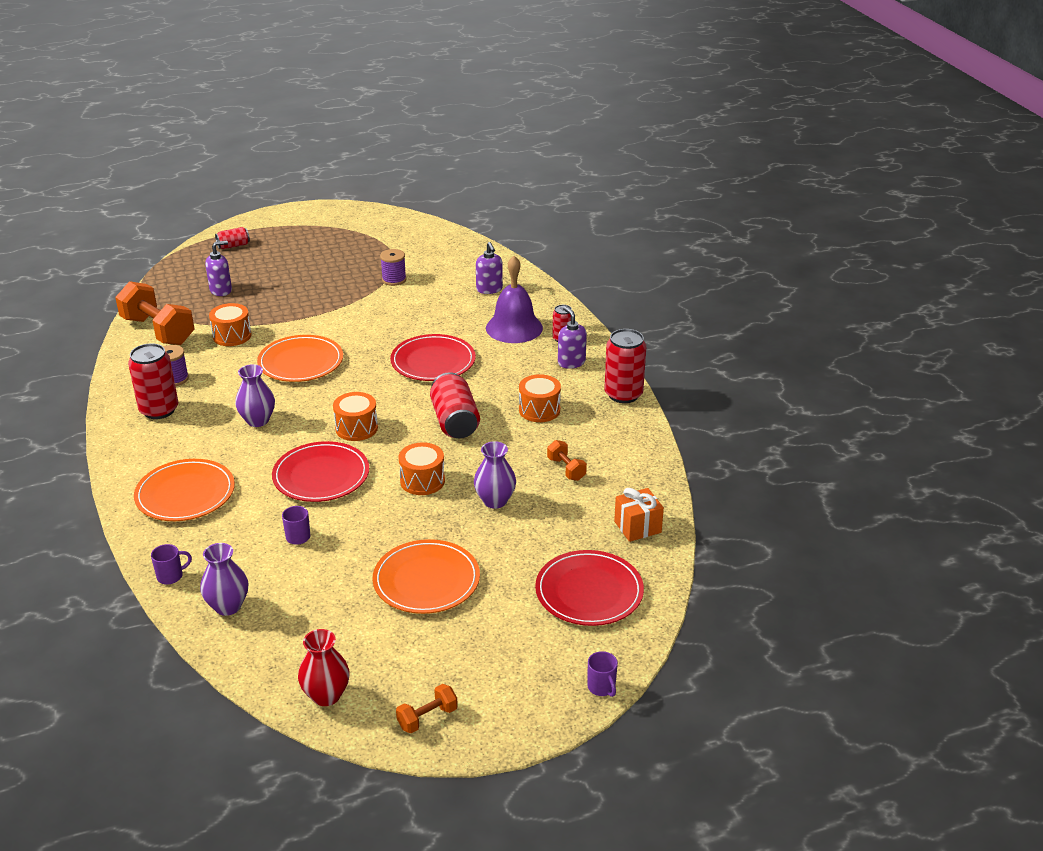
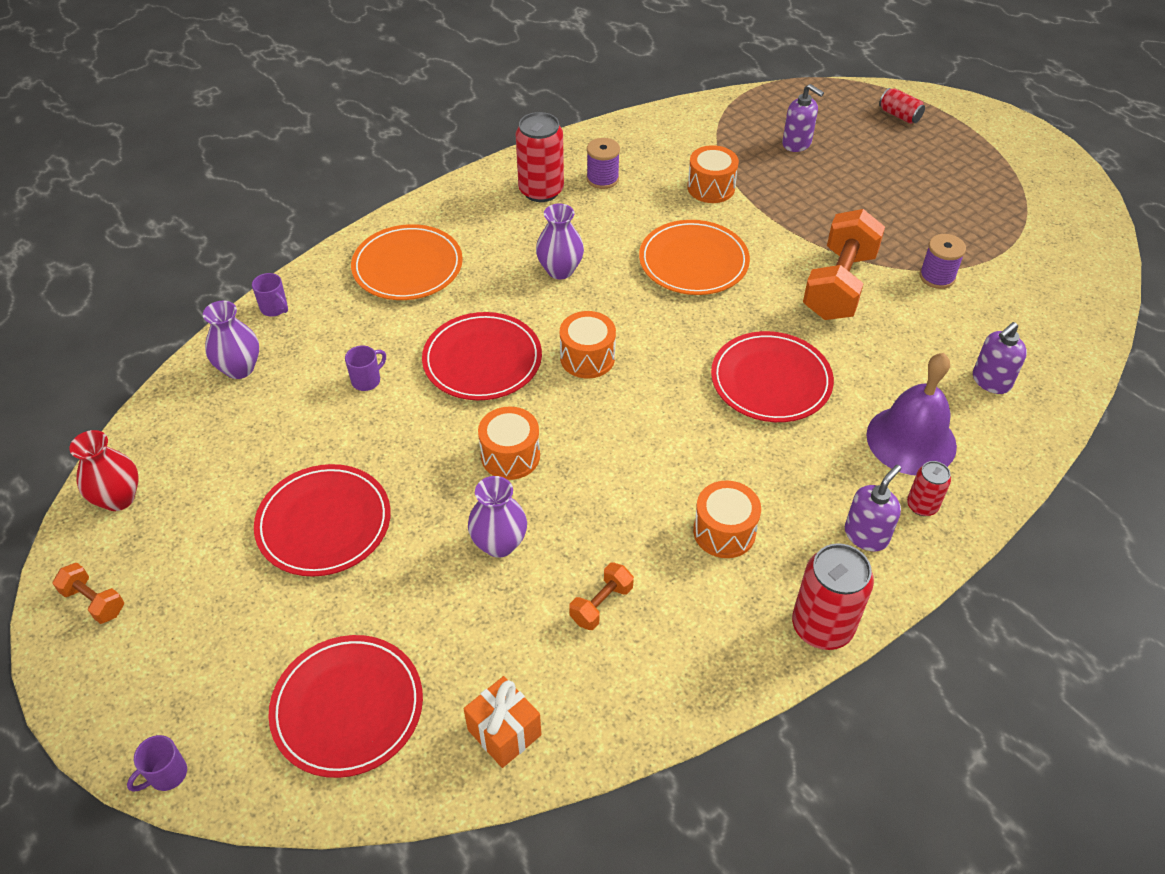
camera: 70 degrees right, 15 degrees up
(158, 331) = (684, 131): orange dumbbell -> orange dumbbell (839, 285)
(426, 580) = (324, 523): orange plate -> red plate
(454, 421) = (649, 447): red can -> none

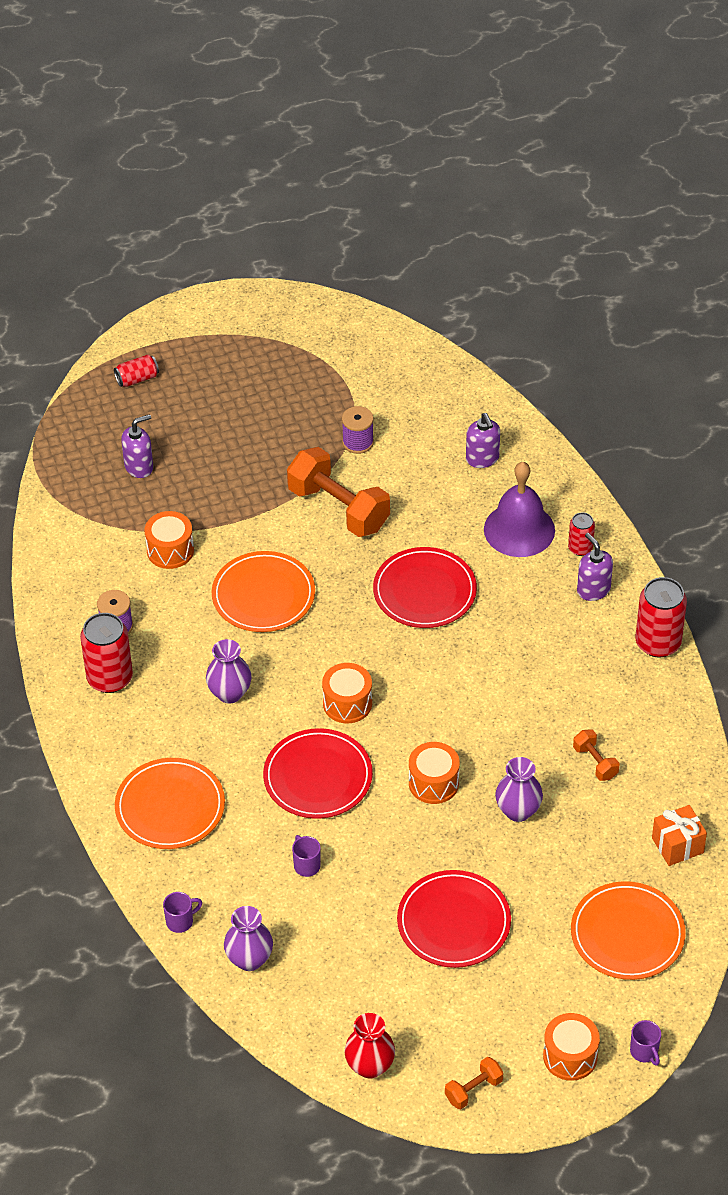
camera: 70 degrees left, 0 degrees up
(347, 707) = (627, 934): red plate -> orange plate
(724, 531) = (559, 670): orange drum -> orange drum (570, 1056)

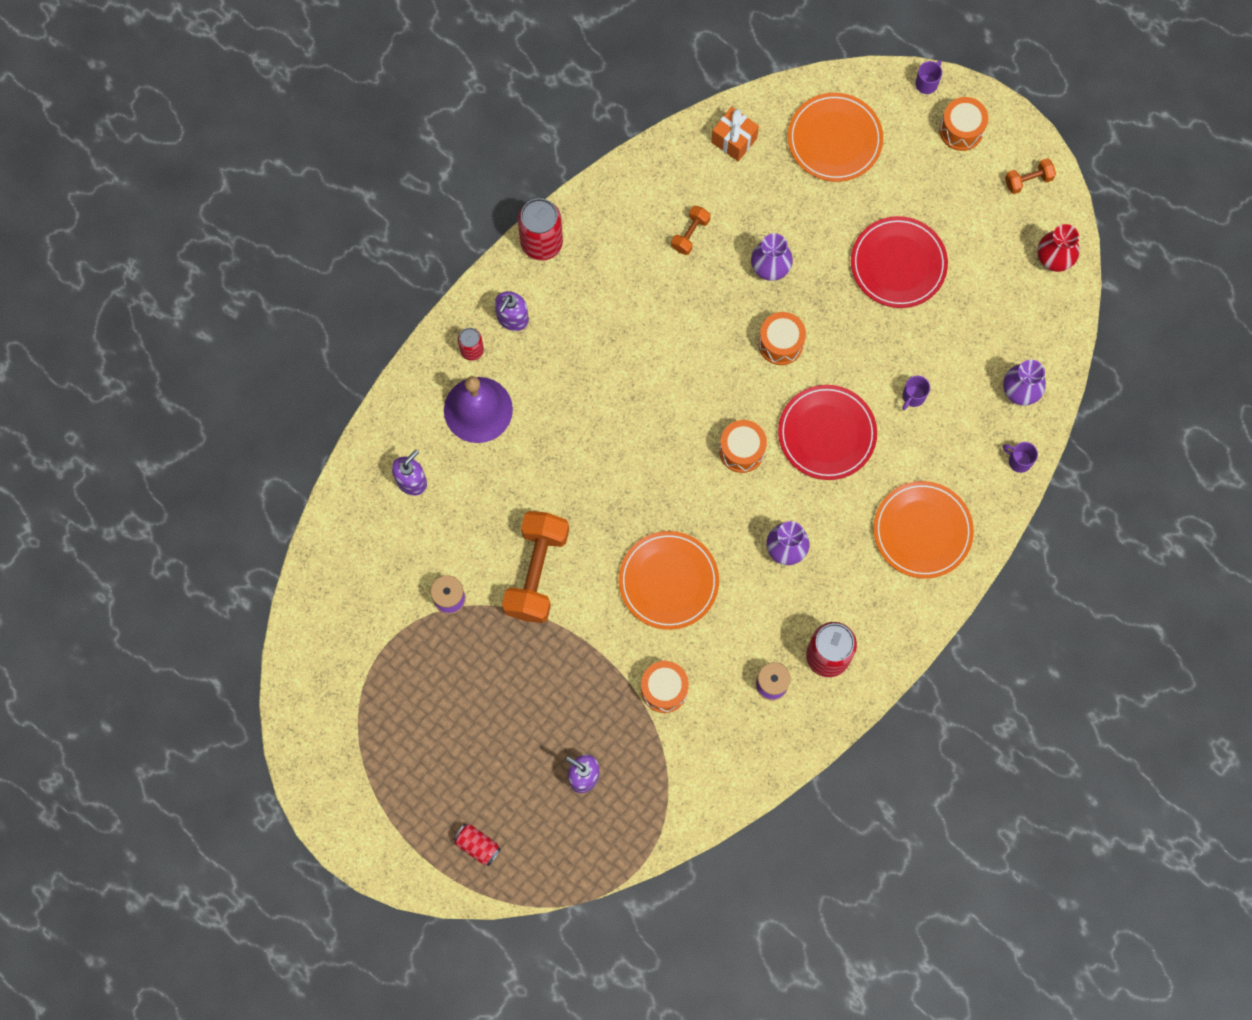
camera: 120 degrees left, 25 degrees up
(424, 591) = (589, 451): red plate -> none
(473, 1090) = (1028, 180): orange dumbbell -> orange dumbbell turned 45 degrees counterclockwise

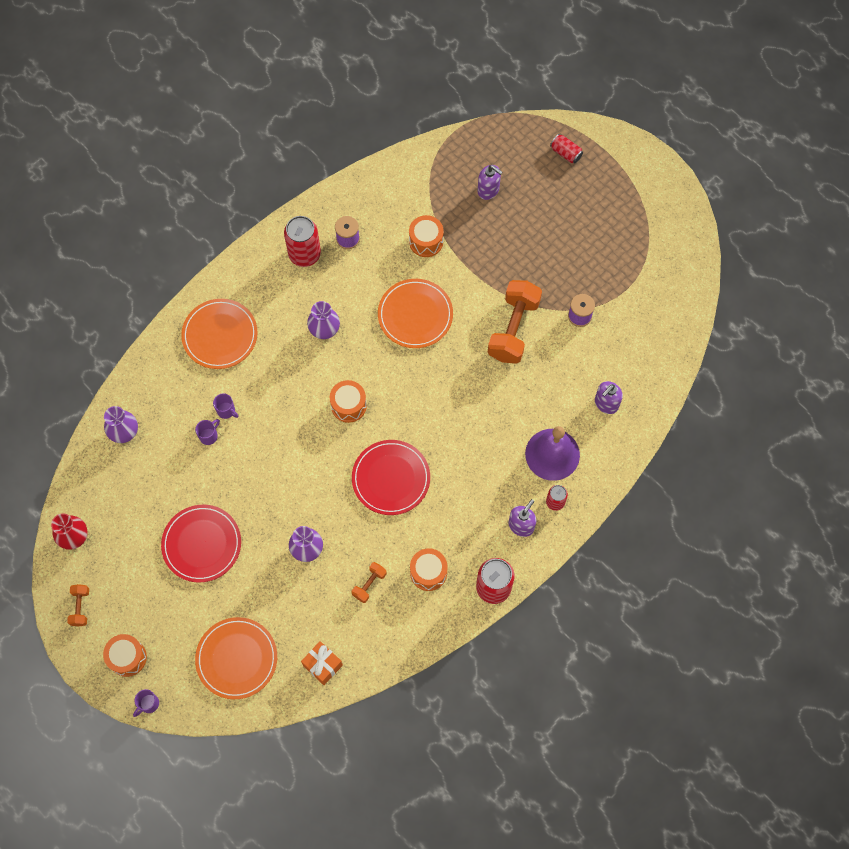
camera: 175 degrees left, 5 degrees down
(780, 343) = (307, 486): orange drum -> orange drum (428, 572)
(827, 434) = (281, 413): red plate -> red plate (391, 478)
(1019, 461) = (136, 380): purple mug -> purple mug (226, 411)
(1028, 180) = (80, 607): orange dumbbell -> orange dumbbell turned 75 degrees counterclockwise

